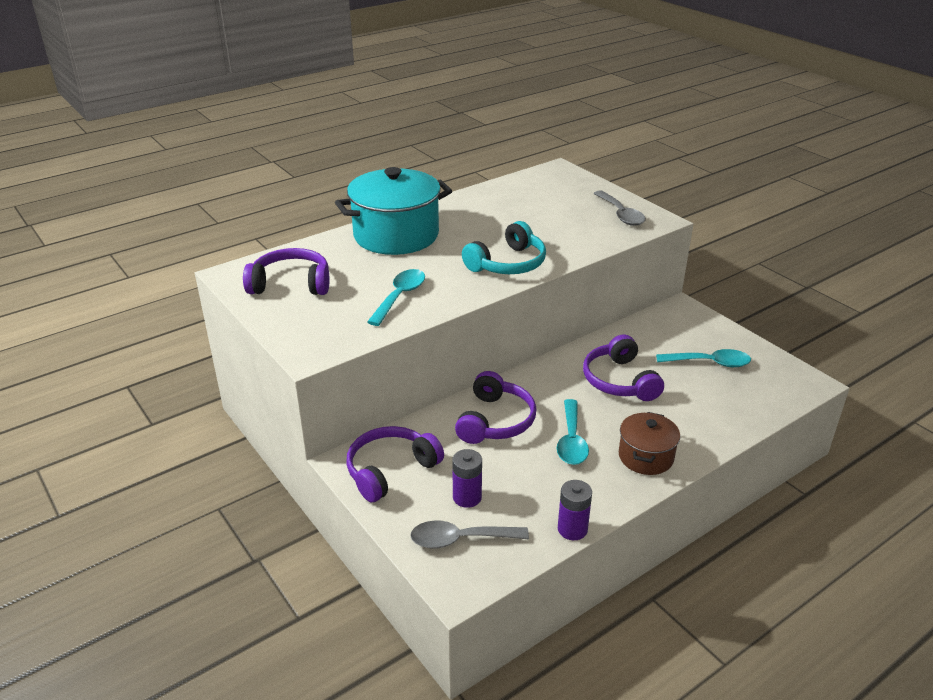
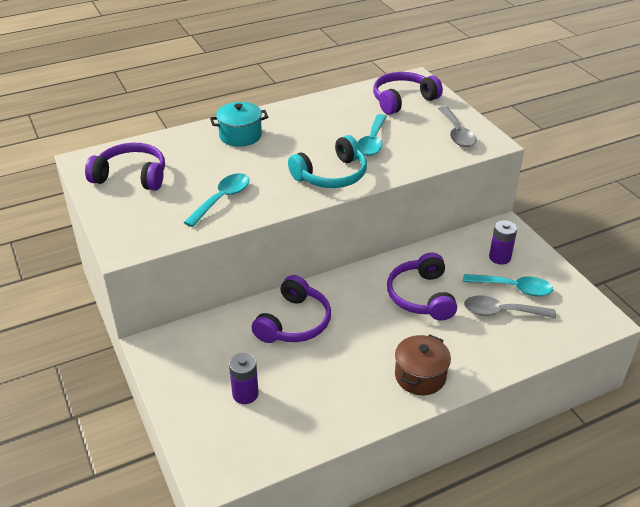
camera: 10 degrees right, 5 degrees up
(390, 470) = (187, 358): purple headphones -> purple headphones (402, 100)
(396, 235) = (240, 136): turquoise pot -> turquoise pot, size x0.54
(461, 539) = (227, 434): grey spoon -> grey spoon (501, 312)
(571, 440) = (357, 351): turquoise spoon -> turquoise spoon (372, 141)
(572, 529) = (329, 438): purple battery -> purple battery (499, 257)

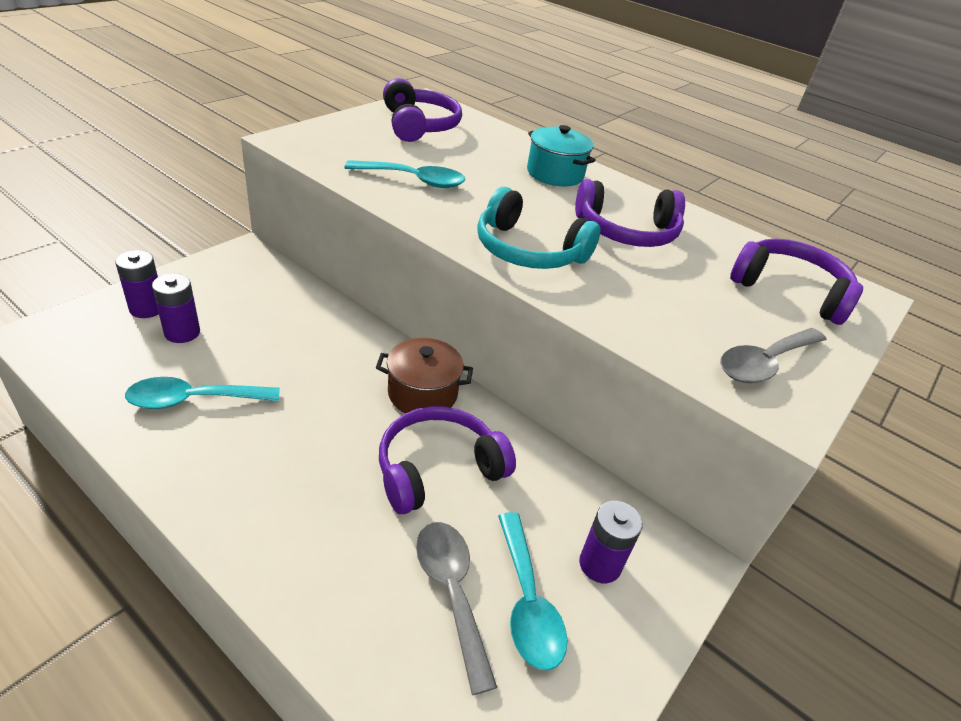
camera: 60 degrees right, 0 degrees up
(204, 412) = (147, 308): none -> purple battery
(294, 322) = (324, 347): purple headphones -> purple headphones (627, 231)
(372, 141) = (645, 275): turquoise spoon -> turquoise spoon (194, 400)
(420, 376) = (253, 501): brown pot -> brown pot (422, 393)

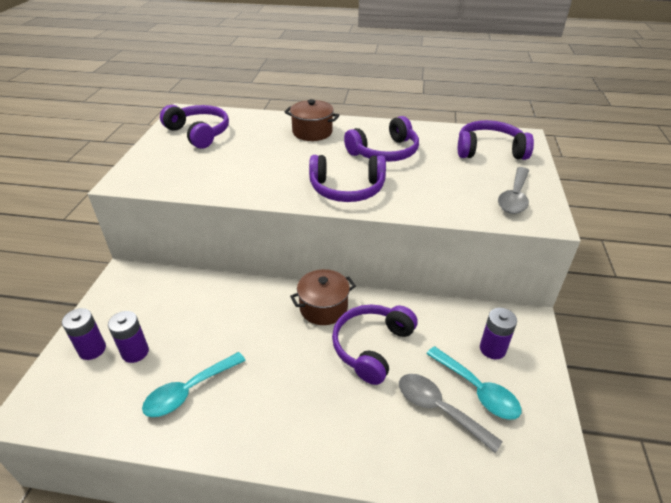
camera: 25 degrees left, 0 degrees up
(413, 180) = (236, 173): turquoise spoon -> none
(528, 250) = (347, 189): turquoise headphones -> purple headphones
(555, 174) = (312, 132): turquoise pot -> brown pot

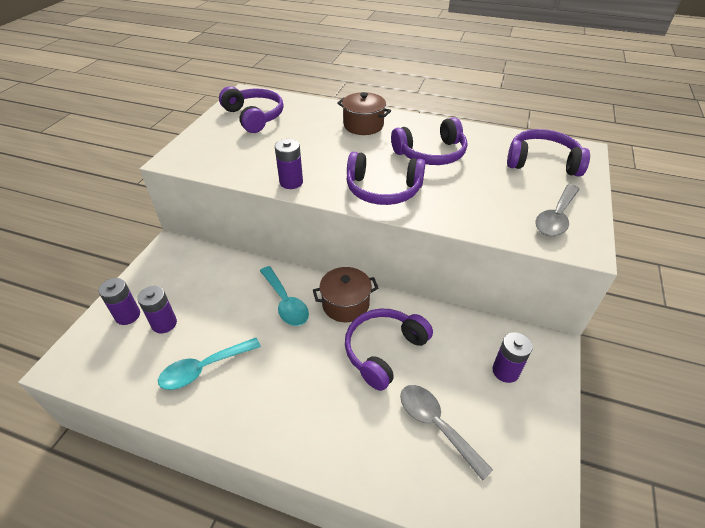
camera: 10 degrees right, 5 degrees up
(253, 191) = (291, 182): none -> purple battery
(477, 390) = (479, 411): turquoise spoon -> turquoise spoon (285, 302)

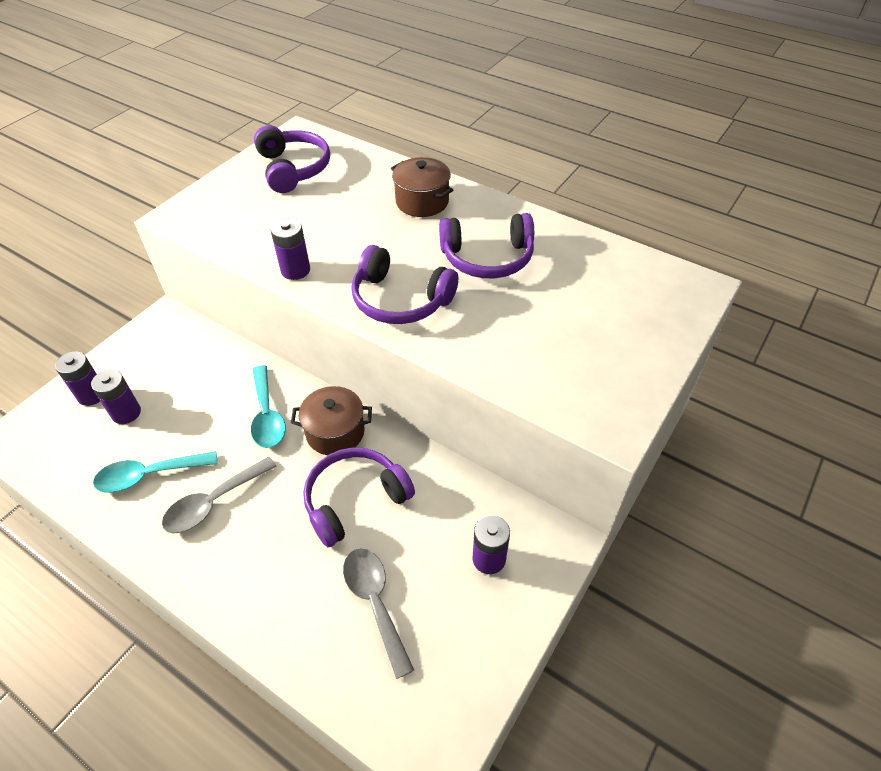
camera: 15 degrees right, 5 degrees up
(542, 162) = (630, 295): purple headphones -> none
(556, 217) = (601, 379): grey spoon -> grey spoon (214, 502)

